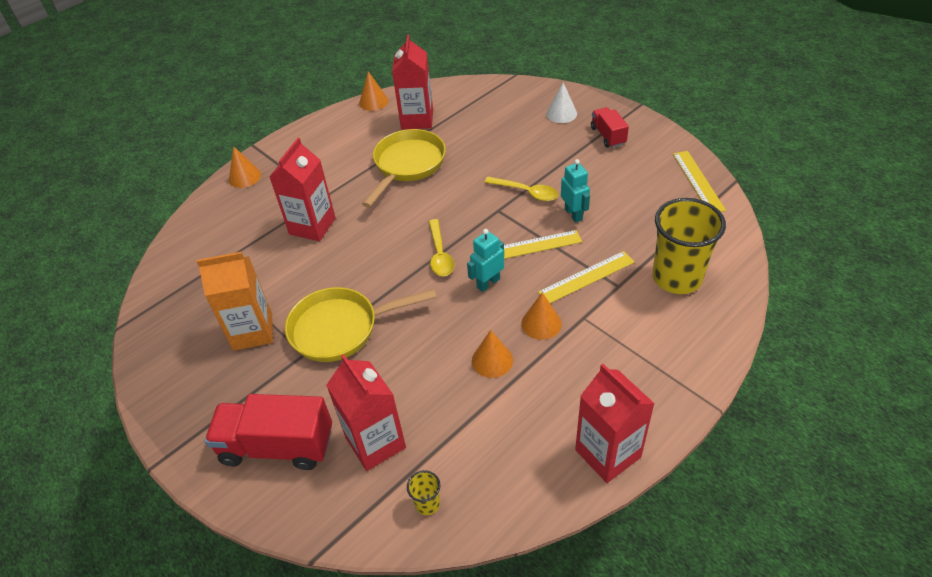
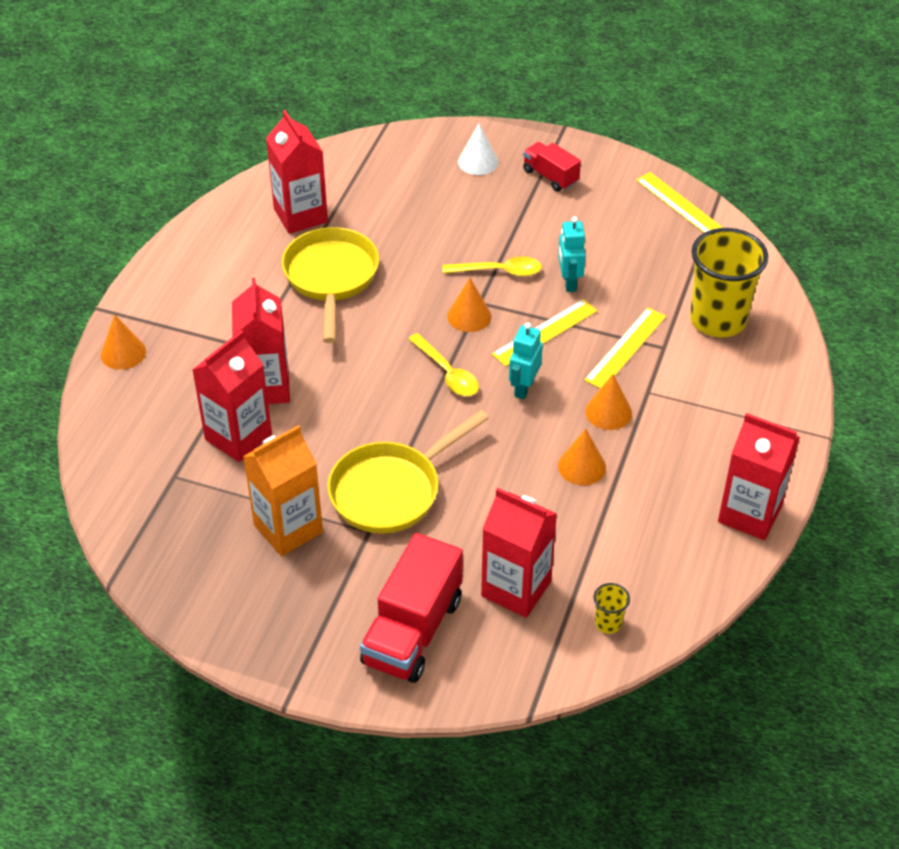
camera: 30 degrees left, 0 degrees up
(270, 254) = (238, 437): none -> red carton
(277, 446) = (412, 631): red truck -> red truck turned 45 degrees counterclockwise
(373, 102) = (223, 206): orange cone -> orange cone (469, 316)
(573, 214) = (569, 282): turquoise robot -> turquoise robot turned 135 degrees counterclockwise

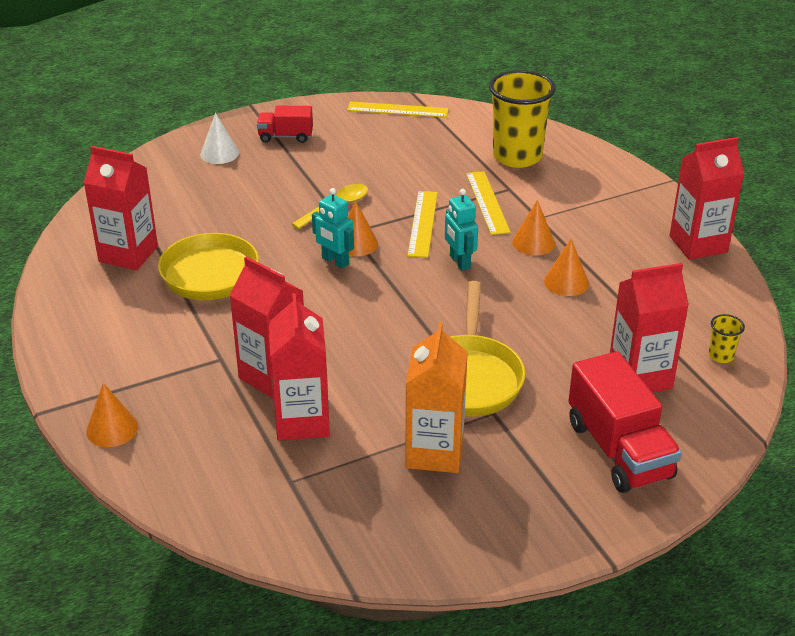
camera: 45 degrees left, 10 degrees down
(447, 373) = (395, 285): yellow spoon -> none
(569, 282) = (393, 187): turquoise robot -> turquoise robot (335, 261)

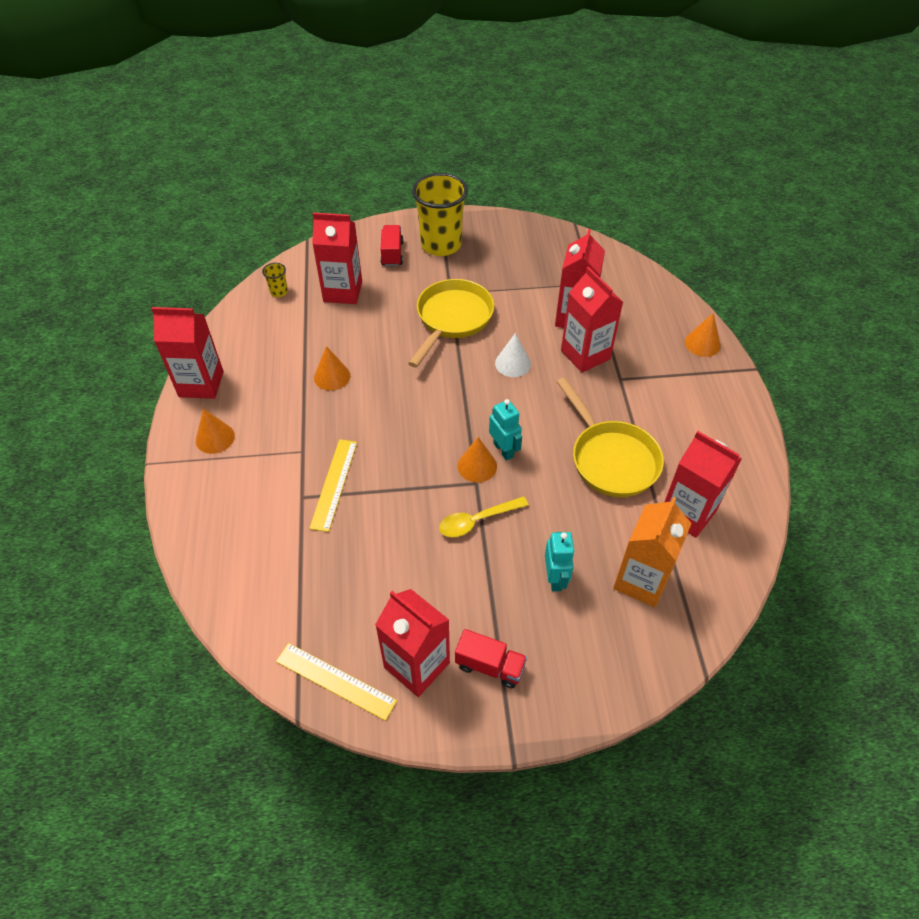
camera: 160 degrees left, 15 degrees up
(219, 153) = (575, 655): white cone -> white cone (513, 363)
(342, 126) = (417, 665): none -> red carton
(422, 223) = (407, 474): yellow ruler -> none
(434, 452) = (500, 278): orange carton -> orange carton (641, 580)
(459, 262) = (401, 420): turquoise robot -> turquoise robot (555, 578)
(517, 156) = (261, 543): yellow cup -> yellow cup (441, 245)
(533, 243) = (328, 423): orange cone -> orange cone (215, 438)
(619, 450) = (392, 254): red truck -> red truck, size x0.57

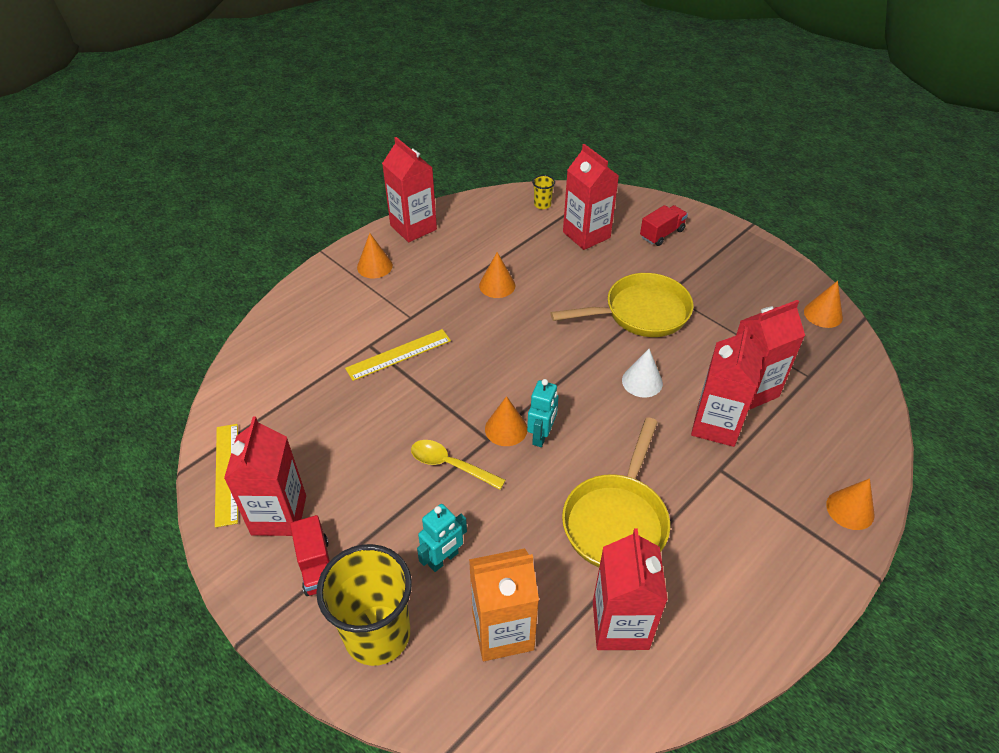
camera: 50 degrees right, 5 degrees down
(441, 245) = (711, 253): yellow cup -> yellow cup (377, 634)
(552, 238) = (823, 314): none -> orange cone

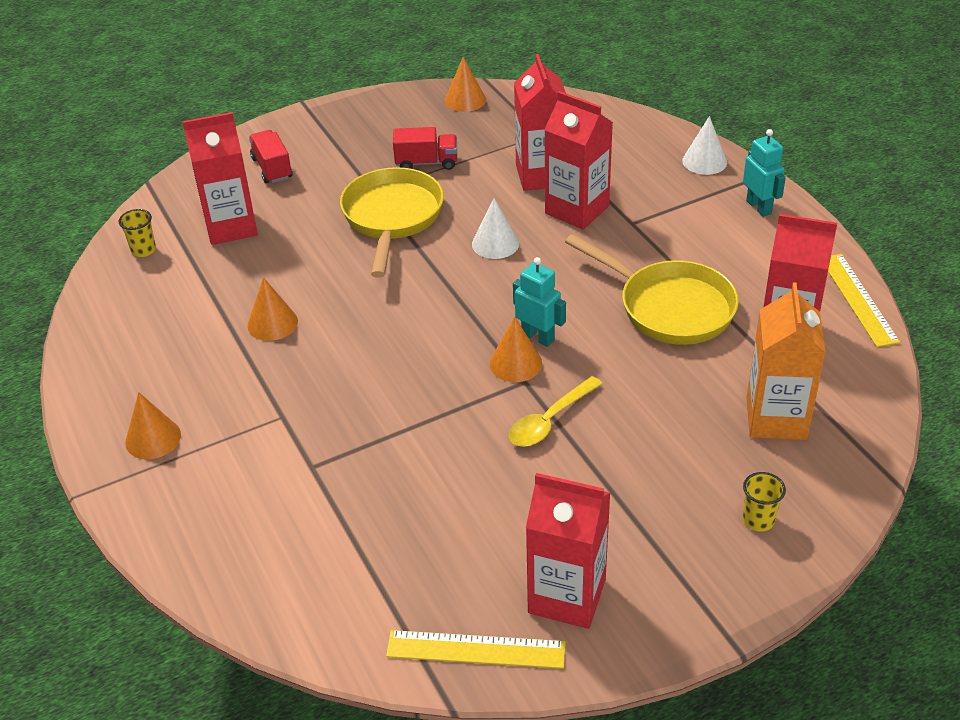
camera: 70 degrees left, 5 degrees down
(316, 566) = (655, 565): red truck -> red truck (426, 163)
(377, 634) = (758, 520): yellow cup -> yellow cup, size x0.41
(399, 354) = (346, 439): yellow ruler -> yellow ruler (858, 299)
(413, 227) = (96, 384): red carton -> none
(443, 559) = (678, 449): turquoise robot -> turquoise robot (759, 207)
(850, 509) = (704, 161): orange cone -> white cone

